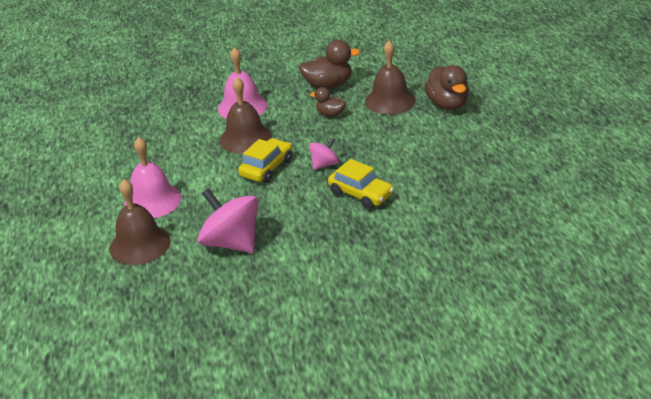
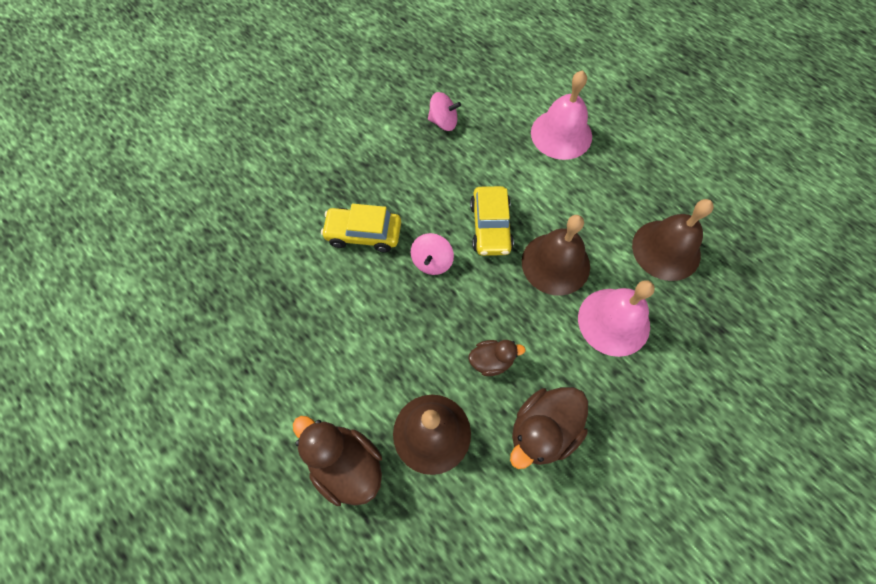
camera: 145 degrees right, 30 degrees up
(140, 244) = (521, 86): brown bell -> brown bell (666, 250)
(232, 242) = (443, 122): pink spinning top -> pink spinning top, size x0.53

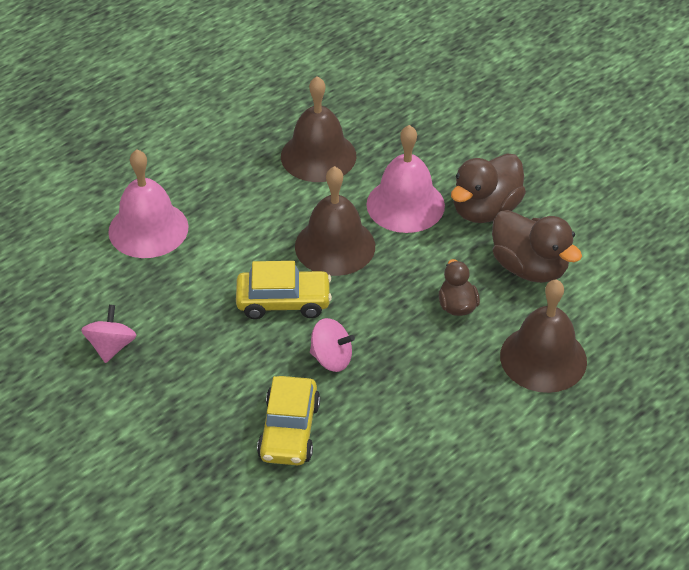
camera: 90 degrees left, 20 degrees down
(346, 464) = (587, 433): brown duck -> brown duck (485, 210)

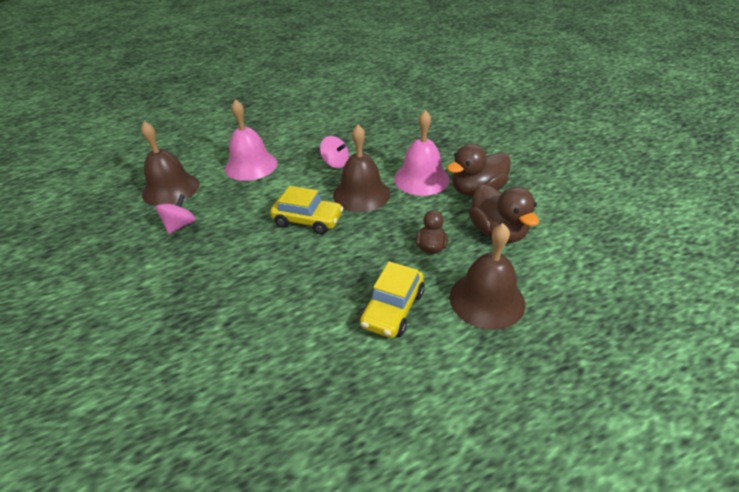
camera: 20 degrees right, 5 degrees down
(289, 431) = (259, 308): yellow car -> yellow car (393, 309)
(318, 156) = (377, 145): brown bell -> brown bell (171, 189)
(331, 358) = (319, 264): pink spinning top -> pink spinning top (335, 163)

